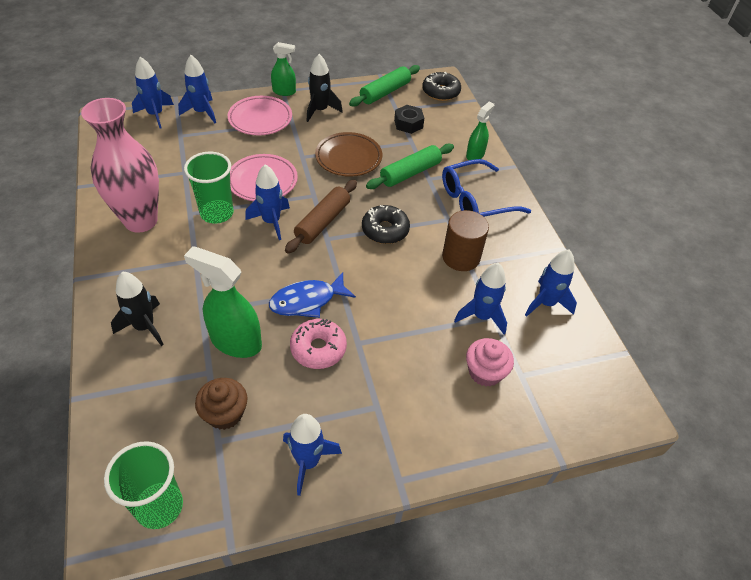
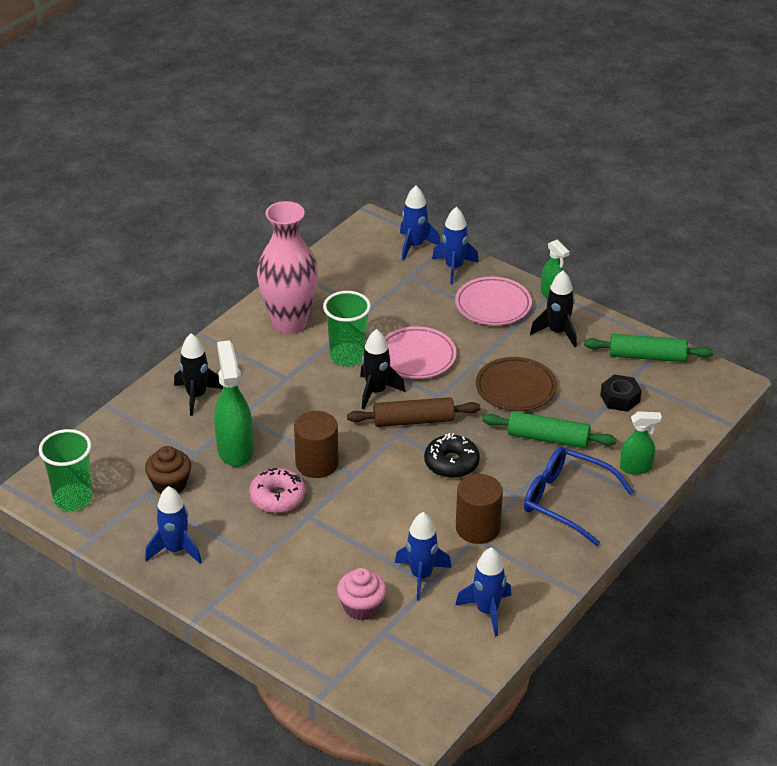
camera: 55 degrees right, 10 degrees down
(271, 222) = (376, 392): blue rocket -> black rocket
(307, 301) = (317, 463): blue fish -> brown cylinder
(440, 92) = (705, 393): black donut -> none

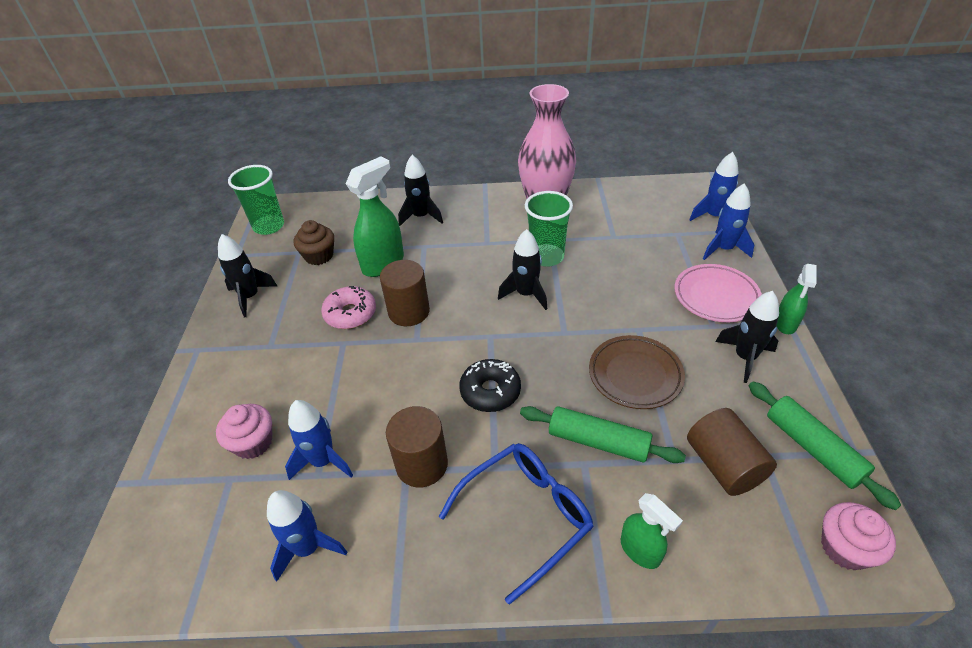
camera: 55 degrees right, 5 degrees up
(175, 550) = (250, 297): blue rocket -> black rocket
(413, 421) = (517, 335): brown rolling pin -> none
(416, 357) = (593, 291): pink plate -> none
(548, 438) = (598, 441): green rolling pin -> green rolling pin turned 45 degrees counterclockwise
(566, 501) = (526, 516): blue glasses -> blue glasses turned 60 degrees clockwise
(620, 398) = (723, 465): black nut -> brown cylinder
(710, 392) = (845, 548): none -> pink cupcake

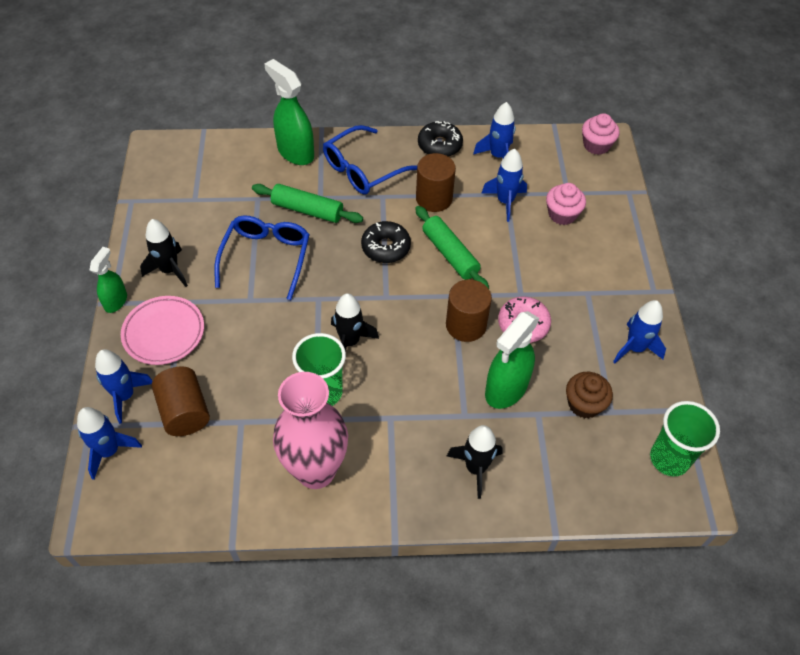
camera: 175 degrees right, 10 degrees up
(250, 297) = (635, 348): black rocket -> blue rocket
(398, 571) = (439, 145): none -> black donut
(635, 375) = (266, 258): brown plate -> blue glasses
(640, 551) = (295, 152): green spray bottle -> green spray bottle, size x1.69
(723, 465) = (225, 194): brown cylinder -> brown cylinder (184, 411)
(812, 448) = (158, 203): green rolling pin -> green rolling pin (450, 254)
(845, 548) = (174, 152): pink cupcake -> pink cupcake (596, 145)

